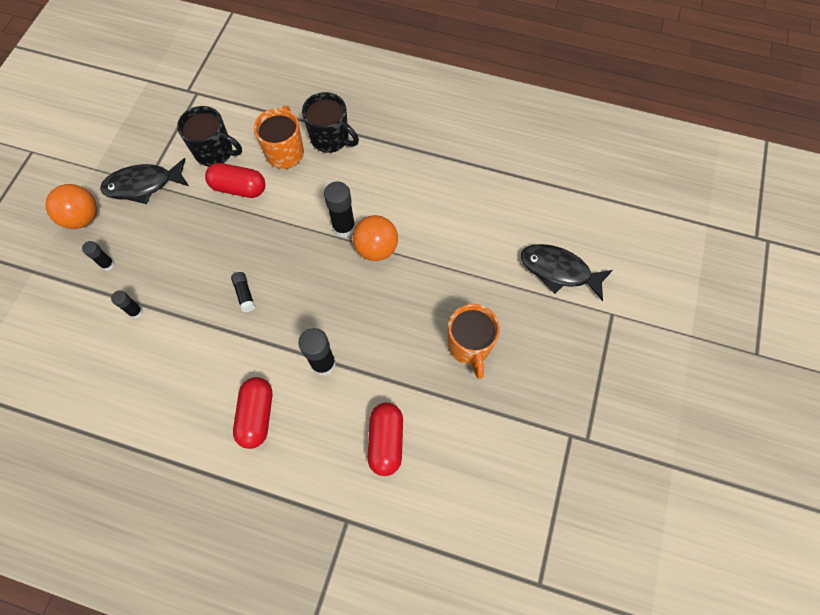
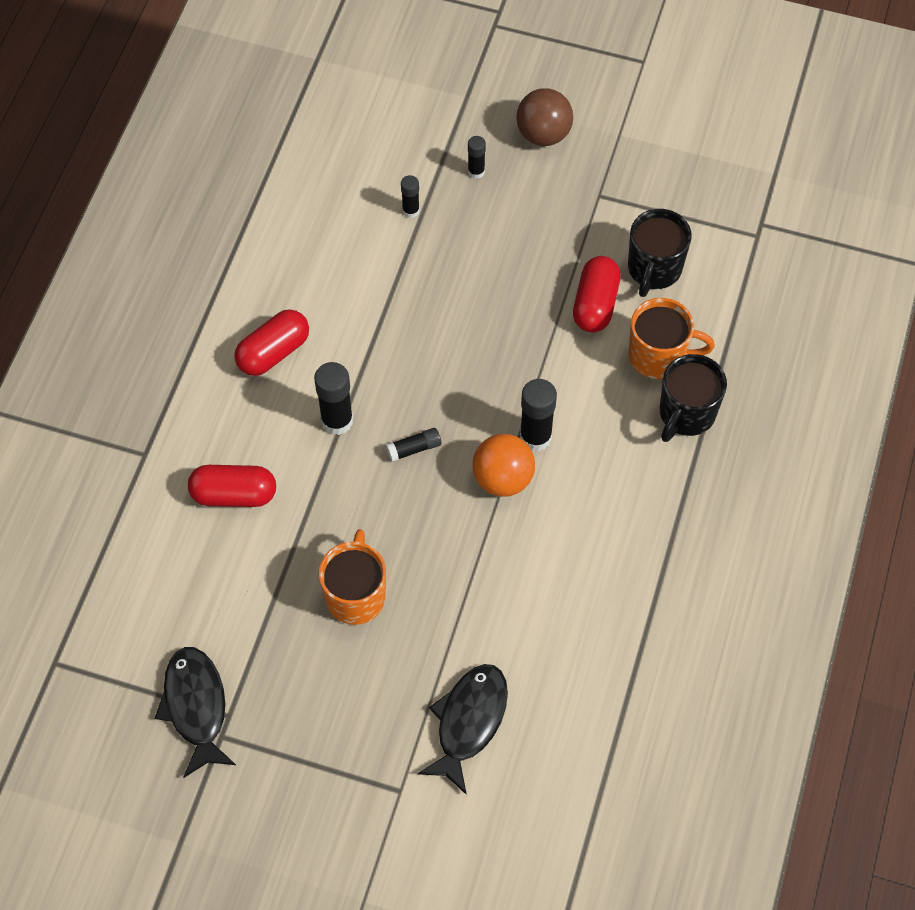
camera: 90 degrees right, 5 degrees down
(83, 217) = (543, 134): orange ball -> brown ball
(143, 185) = (596, 193): black fish -> black fish (196, 707)
(244, 294) = (434, 325): black glue stick -> black glue stick (414, 448)
(257, 415) = (273, 352): red capsule -> red capsule turned 45 degrees counterclockwise
(469, 346) = (356, 595): orange mug -> orange mug turned 105 degrees clockwise

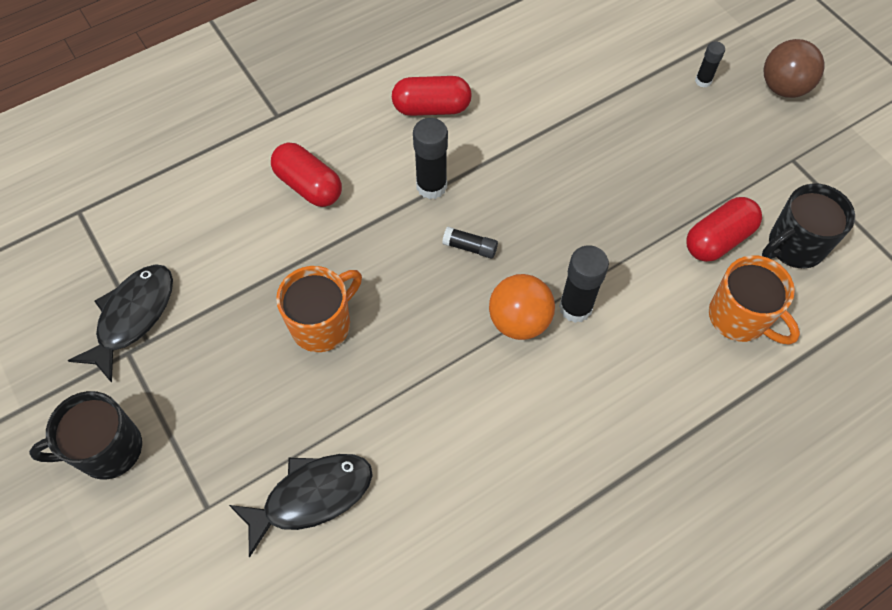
camera: 40 degrees right, 0 degrees up
(411, 210) = (625, 77): black glue stick -> none
(686, 414) = (724, 383): black mug -> black mug (108, 450)

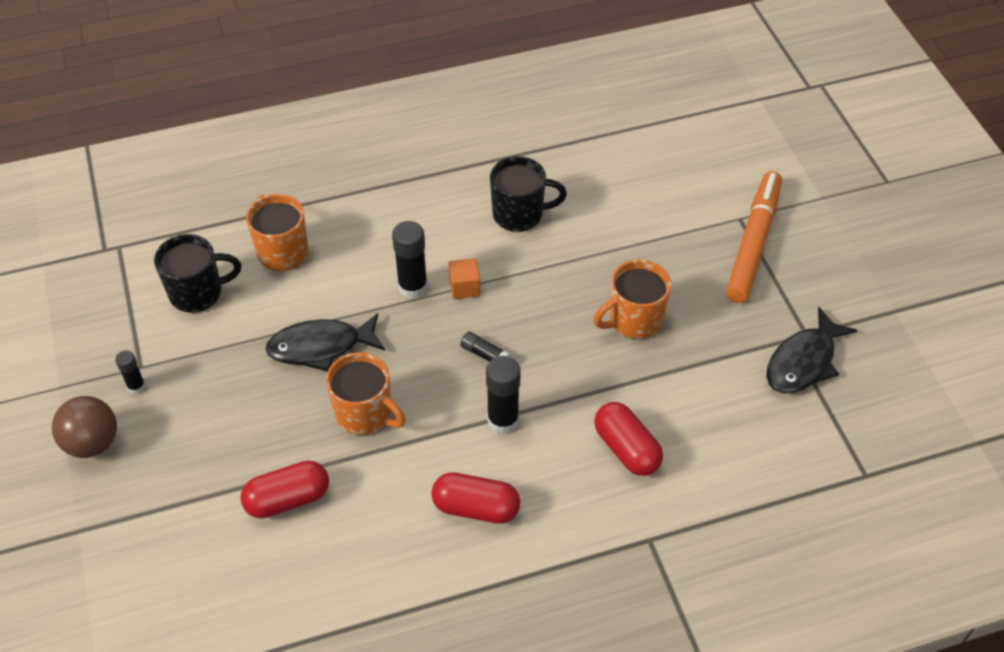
camera: 165 degrees left, 10 degrees down
(108, 450) = (818, 268): black mug -> black mug (519, 214)
(189, 469) = (753, 243): none -> orange marker
(311, 497) = (661, 209): black fish -> black fish (321, 347)
(519, 321) = (464, 287): orange ball -> orange cube
(561, 163) = (365, 414): none -> orange mug
(703, 81) = (170, 470): black glue stick -> black glue stick (136, 386)
(718, 239) = (259, 313): red capsule -> red capsule (288, 499)

